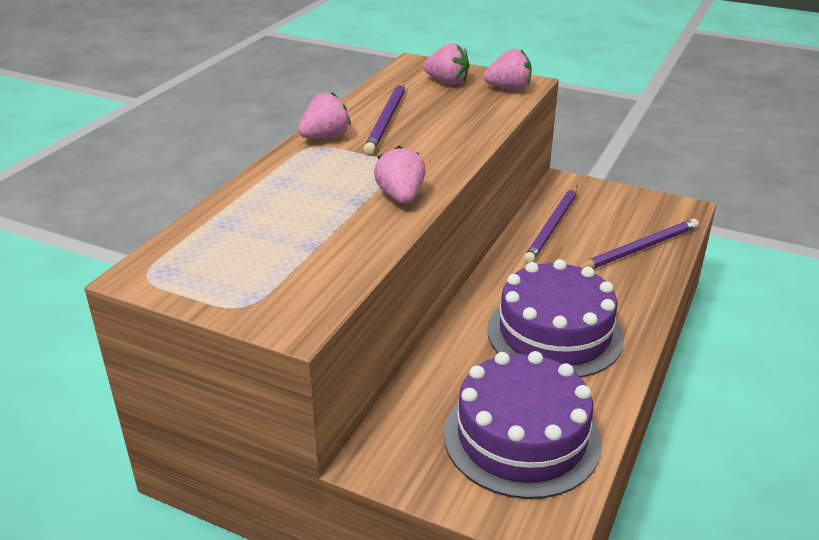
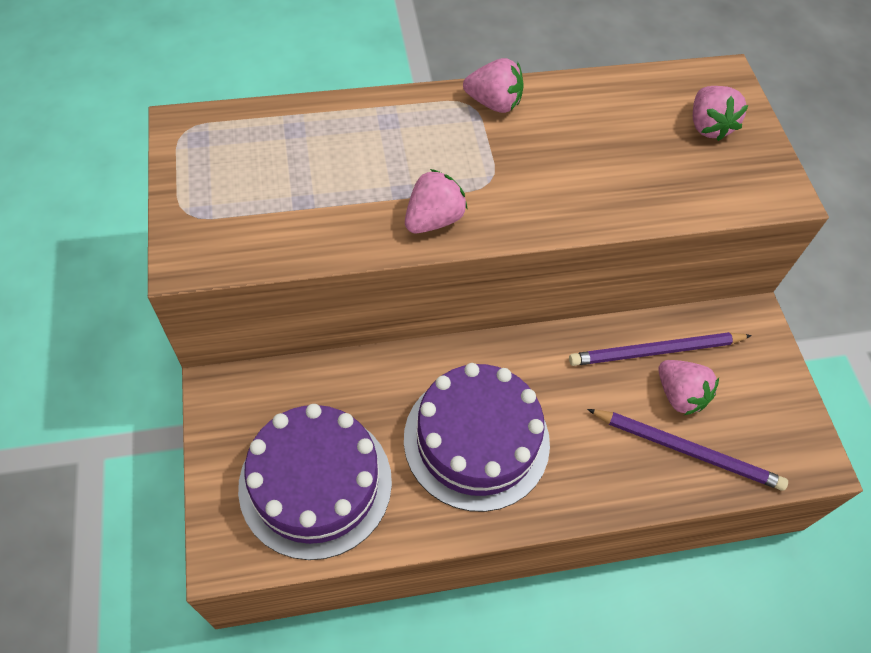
camera: 50 degrees right, 25 degrees up
(386, 120) = (571, 127): purple pencil -> none
(509, 88) = (749, 185): pink strawberry -> pink strawberry (679, 395)

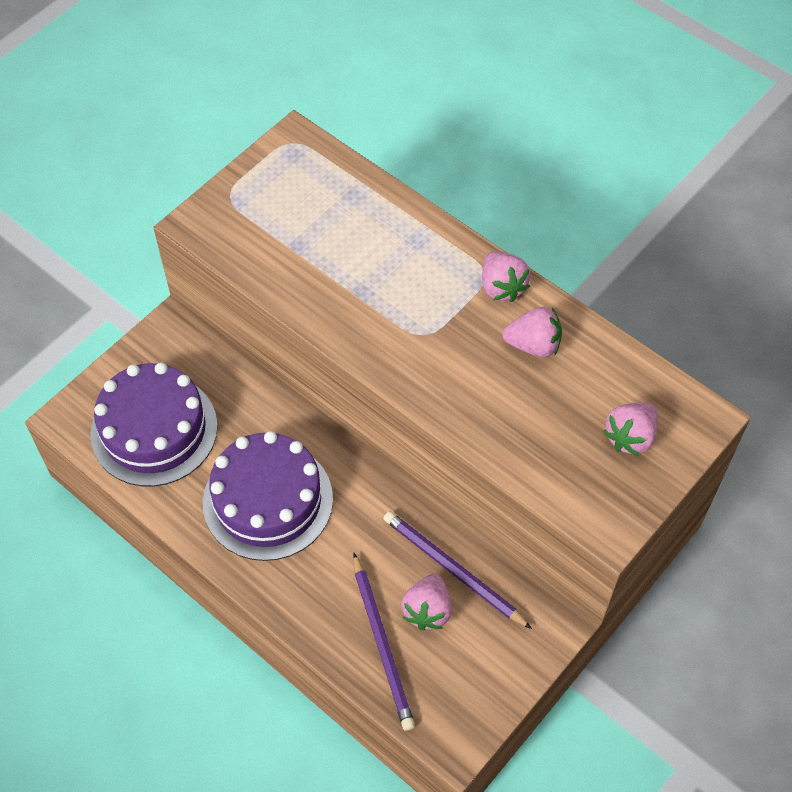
camera: 55 degrees right, 0 degrees up
(433, 219) = (355, 325): pink strawberry -> pink strawberry (533, 345)

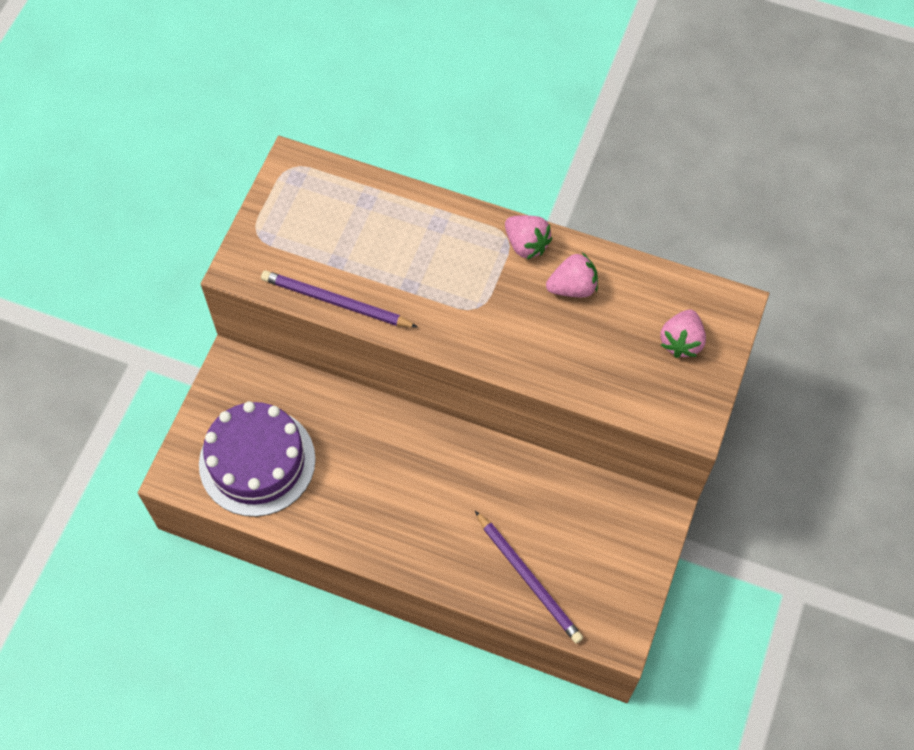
camera: 20 degrees left, 5 degrees up
(268, 500) = (383, 490): purple cake -> none
(427, 610) = (554, 538): pink strawberry -> none
(453, 570) = (561, 497): purple pencil -> purple pencil (335, 302)

